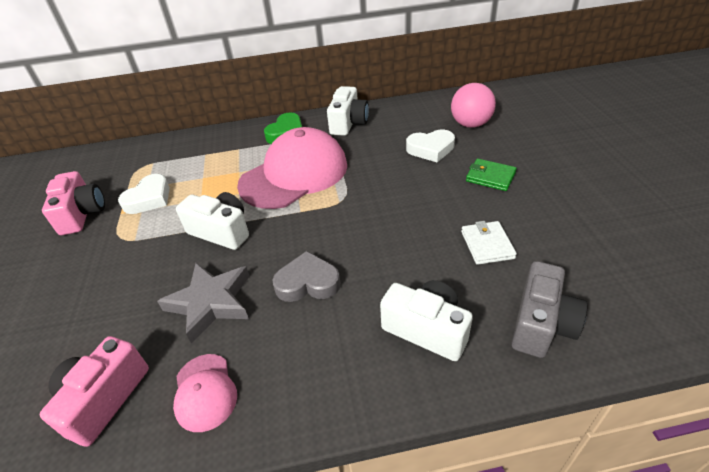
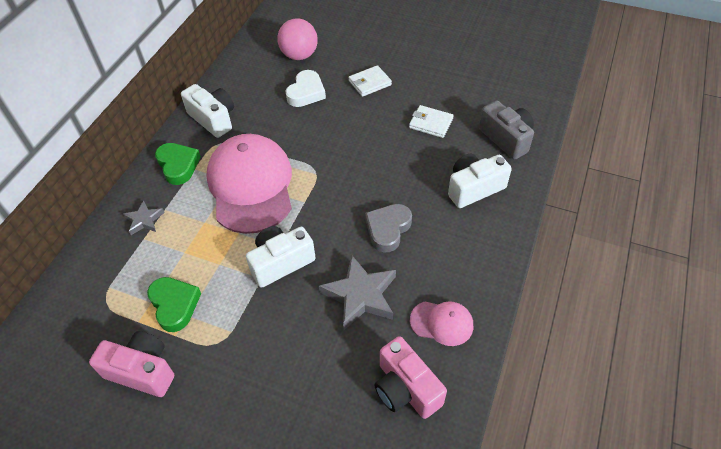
camera: 60 degrees left, 10 degrees up
(149, 198) = (174, 305): white heart -> green heart
(222, 146) = (144, 220): none -> grey star
(490, 177) = (370, 83): green wallet -> white wallet

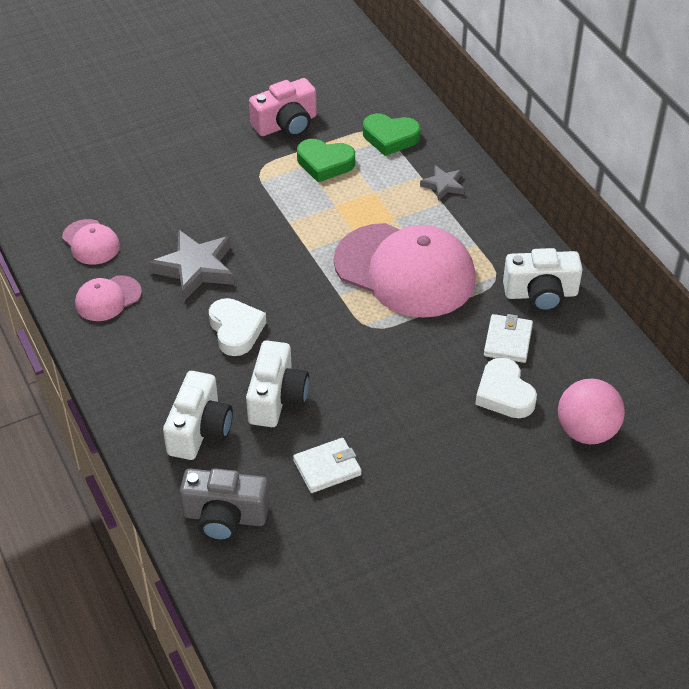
camera: 130 degrees right, 5 degrees down
(178, 165) = (493, 236): green heart -> green heart (390, 138)
(281, 262) = (289, 241): white camera -> white camera (277, 398)
(370, 83) = (458, 463): white wallet -> white wallet (508, 341)
(388, 229) = (236, 330): grey heart -> white heart
(406, 388) = (91, 242): pink camera -> pink cap

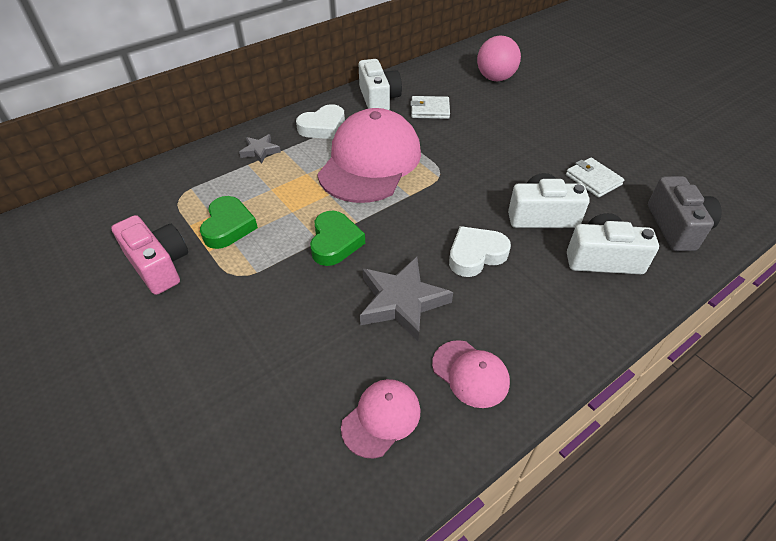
camera: 100 degrees left, 0 degrees up
(390, 138) = (191, 187): green heart -> green heart (335, 242)
(504, 394) = (480, 108): white heart -> white heart (323, 127)

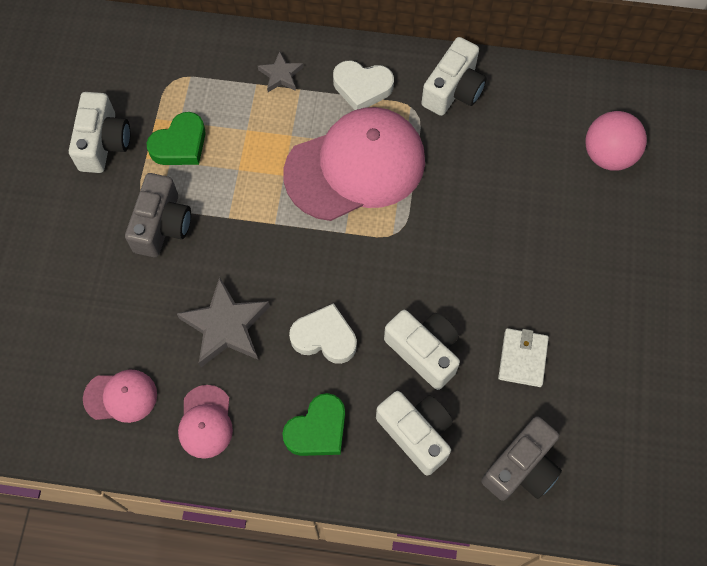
camera: 45 degrees right, 20 degrees up
(159, 265) = (103, 143): pink camera -> white camera
(272, 279) = (162, 225): none -> grey camera
(335, 242) = (238, 229): green heart -> green heart (317, 429)
(430, 110) = (484, 145): white wallet -> none

